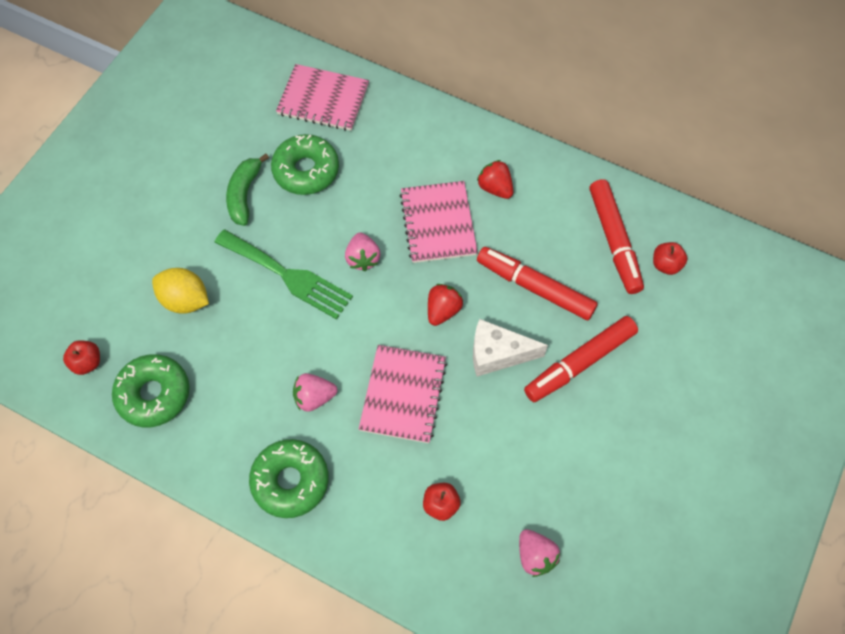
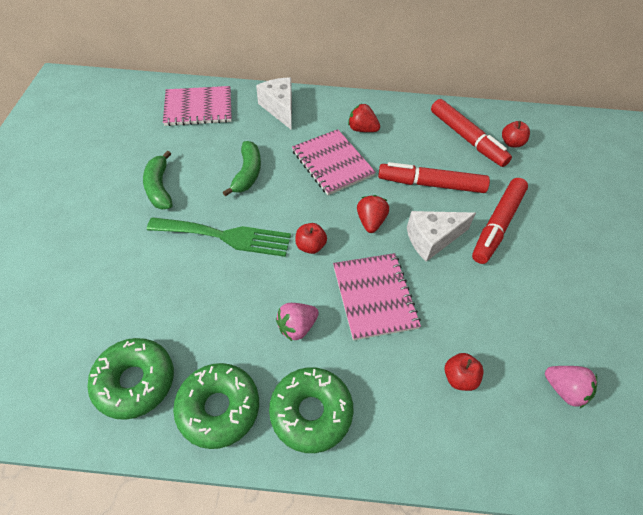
camera: 25 degrees left, 10 degrees down
(87, 362) = (50, 376): red apple -> red apple (310, 246)
(185, 300) = (136, 285): yellow lemon -> none
(306, 170) = (206, 157): green donut -> green donut (218, 408)
(340, 206) = (247, 173): none -> green banana
(363, 258) = (285, 204): pink strawberry -> none
(414, 128) = (280, 108): none -> white cheese

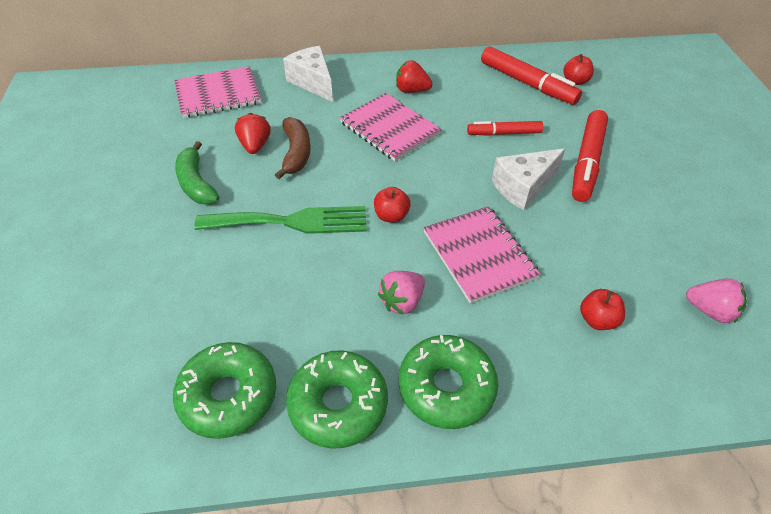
camera: 10 degrees left, 5 degrees down
(247, 173) = (296, 153): green banana -> brown banana
(370, 222) = (450, 180): red strawberry -> red strawberry (255, 145)
(431, 184) = (504, 133): red marker -> red marker, size x0.62

